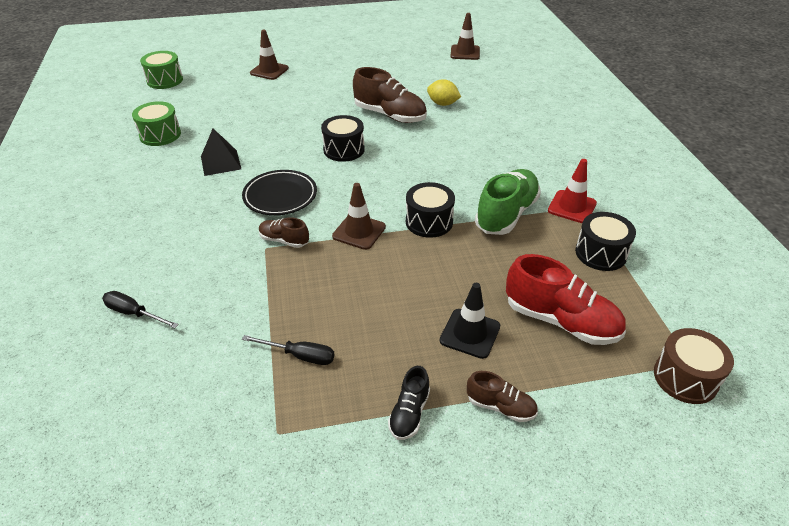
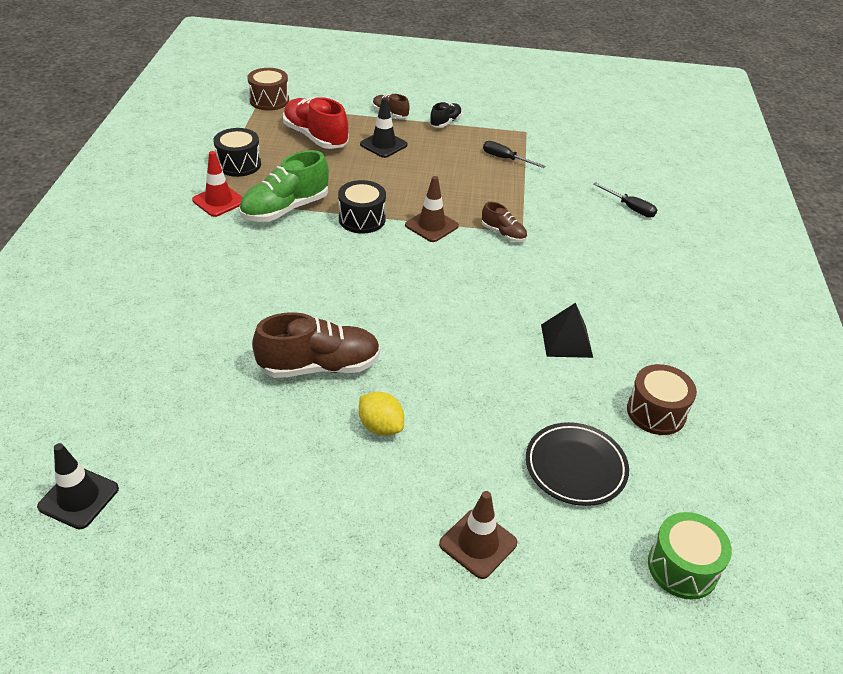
camera: 165 degrees left, 0 degrees up
(160, 135) = (656, 412): green drum -> brown drum
(280, 196) = (499, 278): black plate -> black plate (575, 467)
(344, 150) = (409, 322): black drum -> none
(390, 115) = (319, 366): brown shoe -> brown shoe turned 120 degrees clockwise
(442, 104) = (230, 369): yellow lemon -> yellow lemon (380, 427)
(465, 52) = (78, 498): brown traffic cone -> black traffic cone

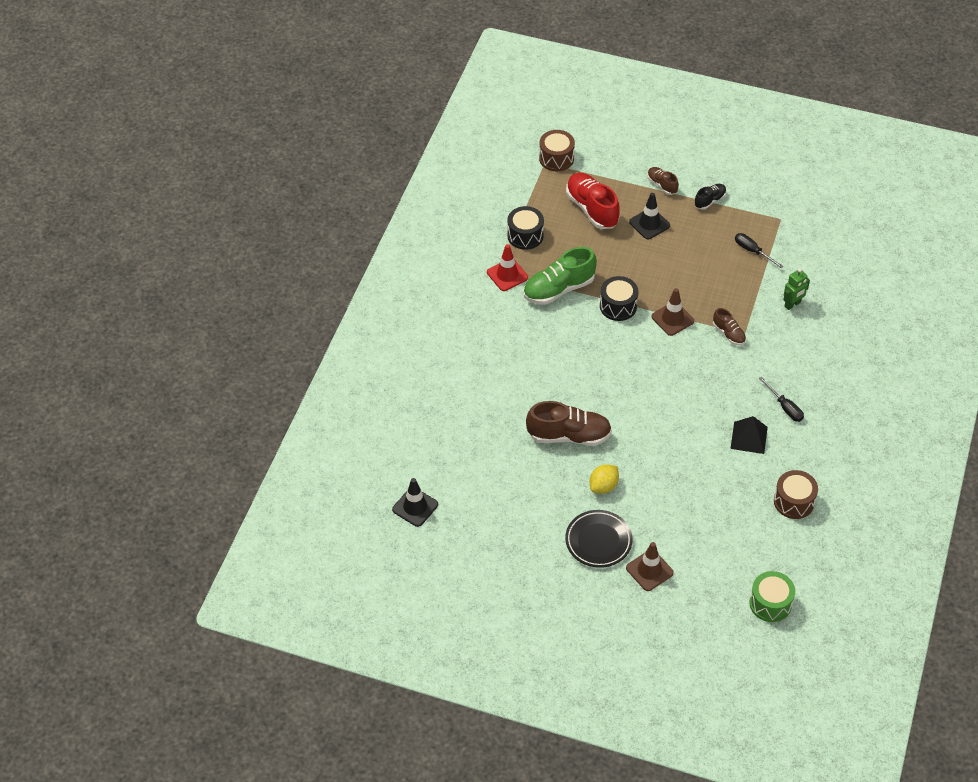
camera: 15 degrees right, 10 degrees up
(380, 427) = (603, 486): yellow lemon -> yellow lemon turned 75 degrees clockwise
(567, 201) = (792, 304): none -> green robot
(575, 467) = (724, 532): black plate -> black plate (598, 541)
(630, 208) = (844, 318): black screwdriver -> black screwdriver (785, 407)

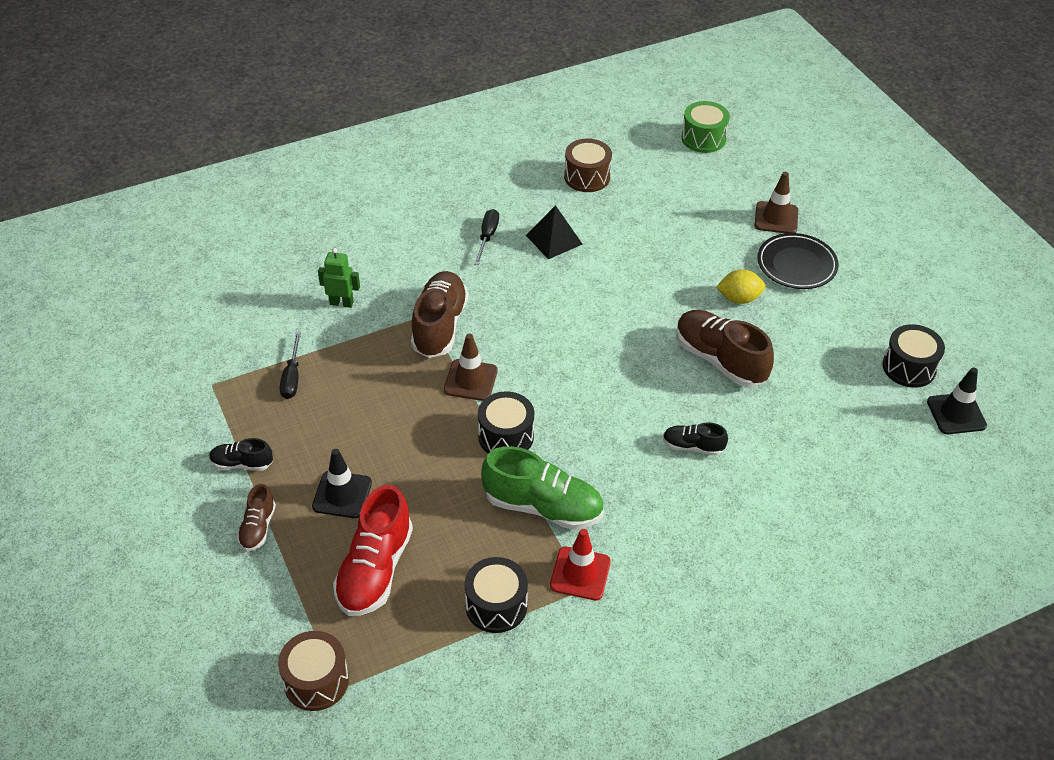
camera: 135 degrees left, 5 degrees down
(466, 518) = (909, 367): none -> black drum
(527, 374) = (693, 446): none -> black shoe
(728, 333) = (439, 326): brown shoe -> brown shoe, size x1.90

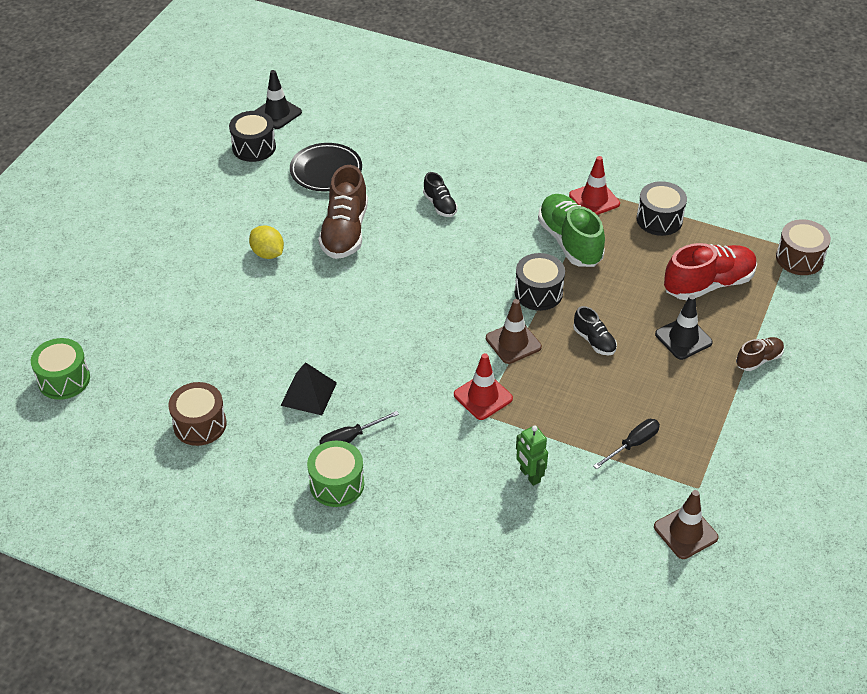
camera: 130 degrees left, 0 degrees up
(242, 464) = (731, 409): black shoe -> black shoe (594, 341)
(439, 326) = (483, 397): brown shoe -> red traffic cone
(456, 210) = (337, 484): none -> green drum
(776, 218) = (144, 280): brown traffic cone -> brown traffic cone (685, 532)
(796, 265) = (195, 242): black plate -> black plate (326, 171)

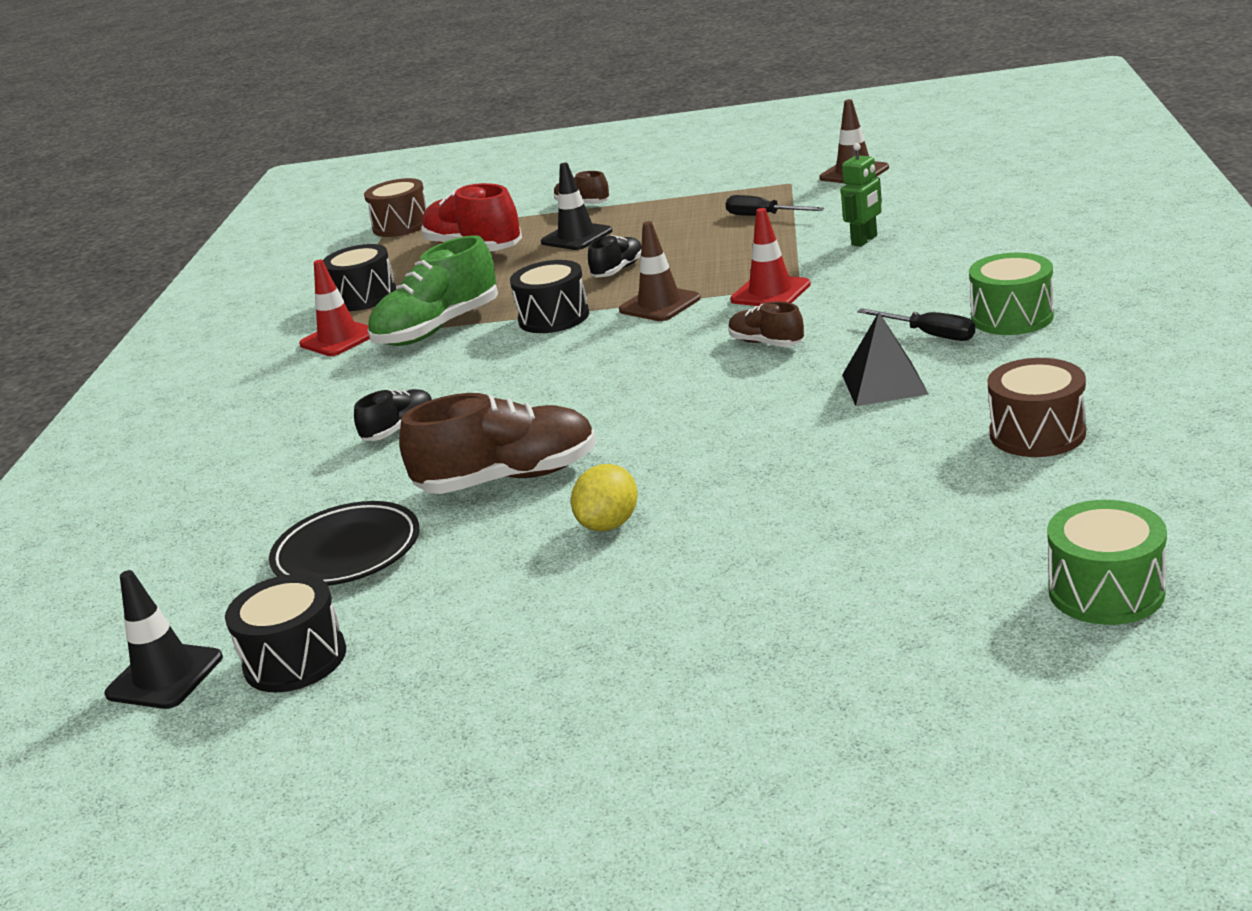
camera: 105 degrees left, 20 degrees down
(408, 368) = (766, 343): none -> brown shoe

